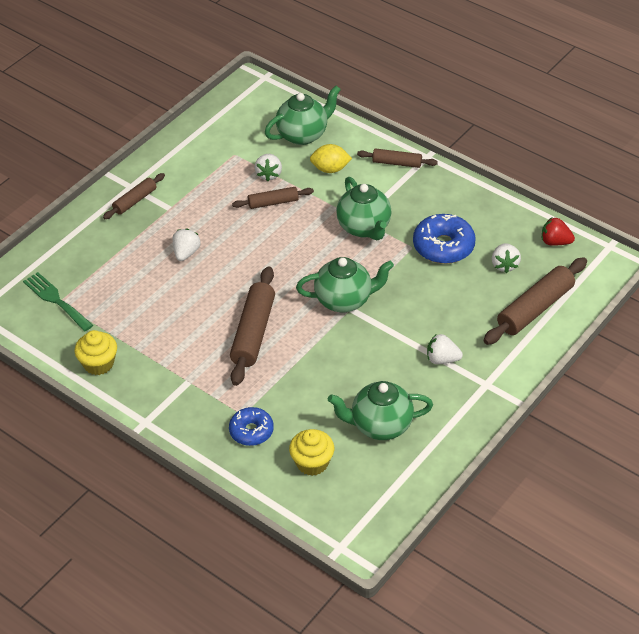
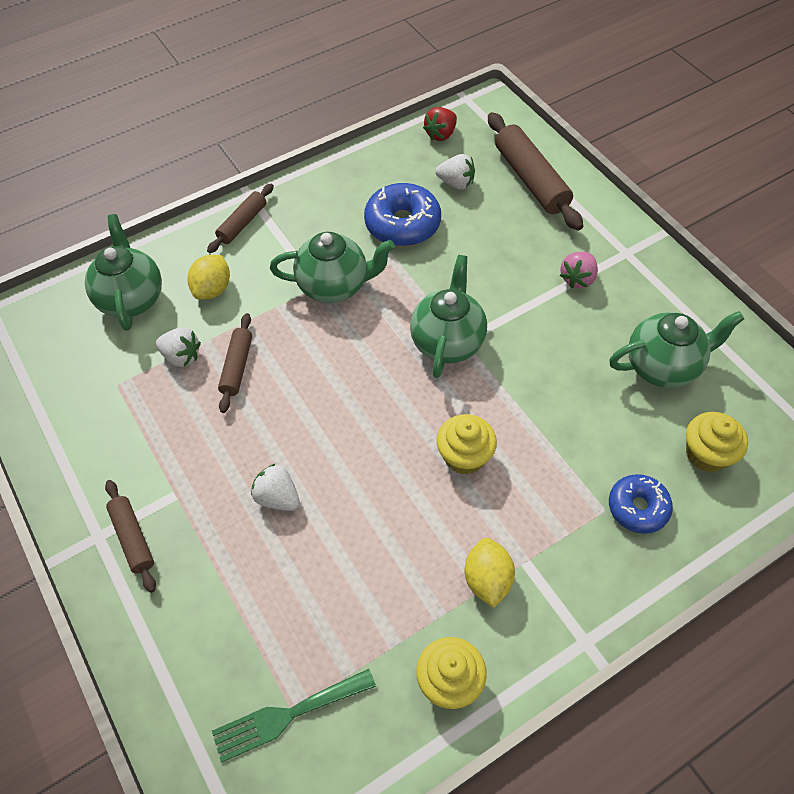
camera: 70 degrees left, 10 degrees up
(169, 365) = (487, 579): none -> yellow lemon
(253, 333) = (464, 456): brown rolling pin -> yellow cupcake
(380, 425) = (663, 366): green teapot -> green teapot turned 120 degrees counterclockwise
(442, 359) = (577, 279): white strawberry -> pink strawberry

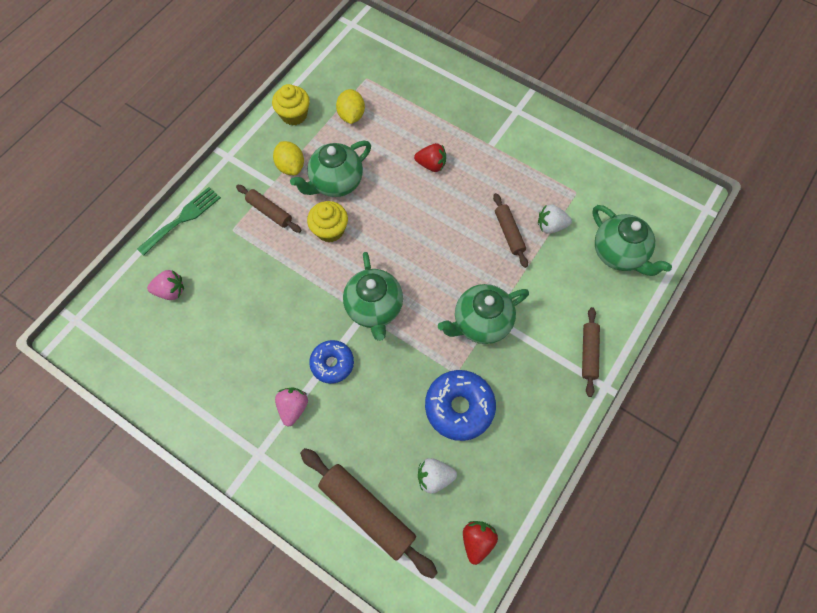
camera: 155 degrees right, 10 degrees up
(133, 538) = (497, 116): brown rolling pin -> brown rolling pin (269, 212)
(213, 289) = (567, 284): yellow lemon -> yellow lemon (351, 115)
(278, 497) = (431, 165): white strawberry -> red strawberry
(287, 715) = (367, 75): green fork -> green fork (182, 219)
(637, 508) = (211, 238): blue donut -> blue donut (332, 363)
(663, 366) = (210, 349): green teapot -> green teapot (336, 183)
(706, 454) = (171, 291): yellow cupcake -> pink strawberry

